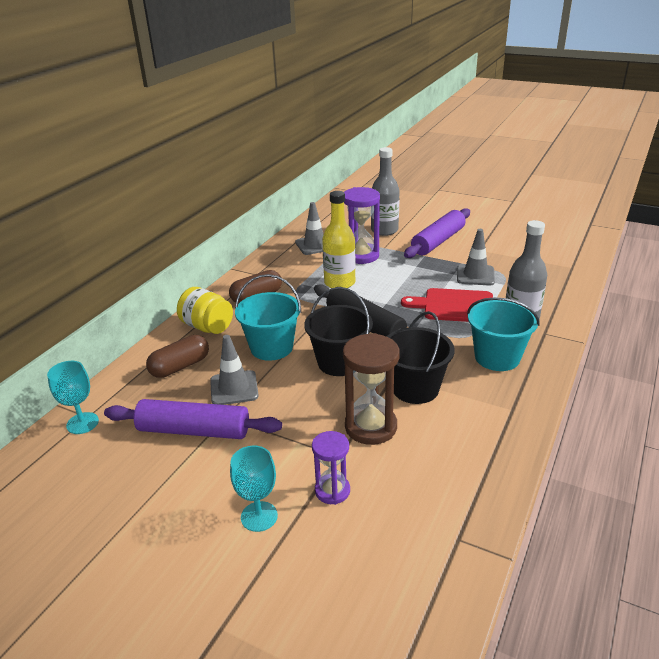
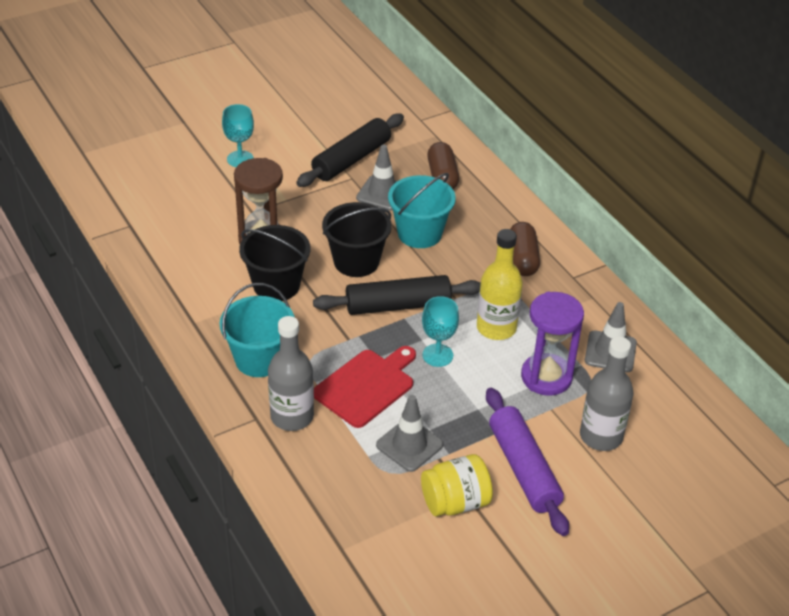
camera: 120 degrees right, 10 degrees up
(82, 423) = (414, 116): turquoise goblet -> turquoise goblet (437, 355)
(194, 430) = (351, 159): purple rolling pin -> black rolling pin
(207, 327) = (493, 210): yellow jar -> yellow jar (455, 502)
(332, 491) = (225, 195): purple hourglass -> none

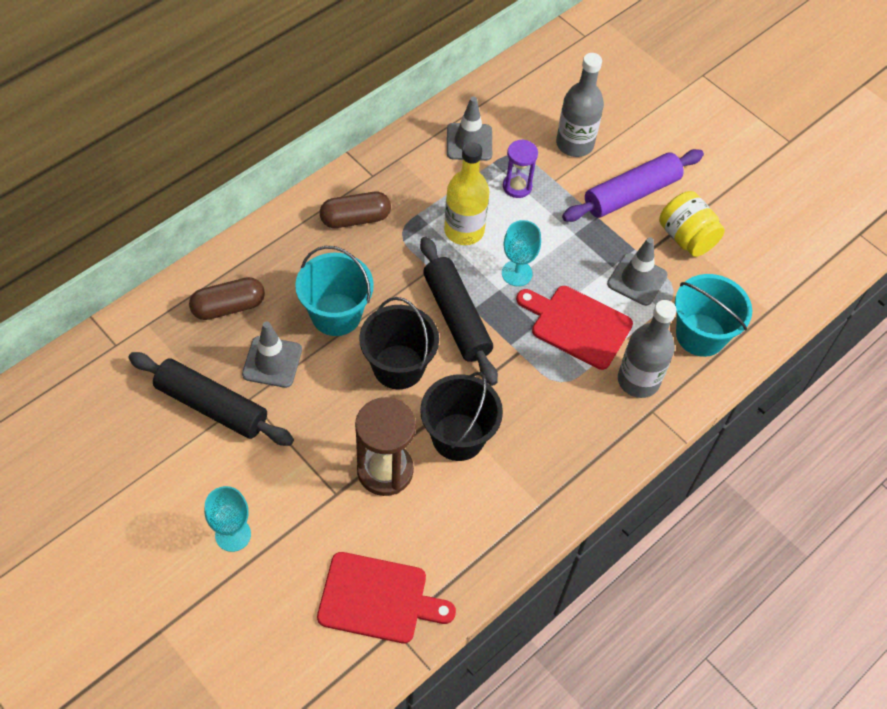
camera: 105 degrees left, 15 degrees up
(158, 220) = (378, 598): none -> red cutting board
(259, 359) = (573, 427): turquoise bucket -> turquoise bucket (700, 335)
(546, 377) = (517, 186): purple hourglass -> purple hourglass, size x0.61

